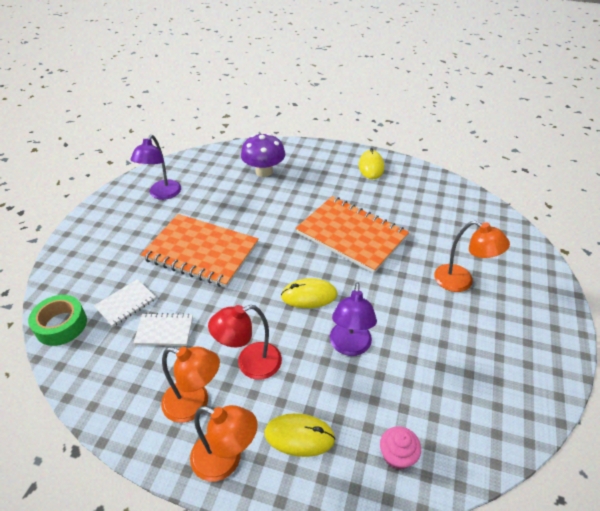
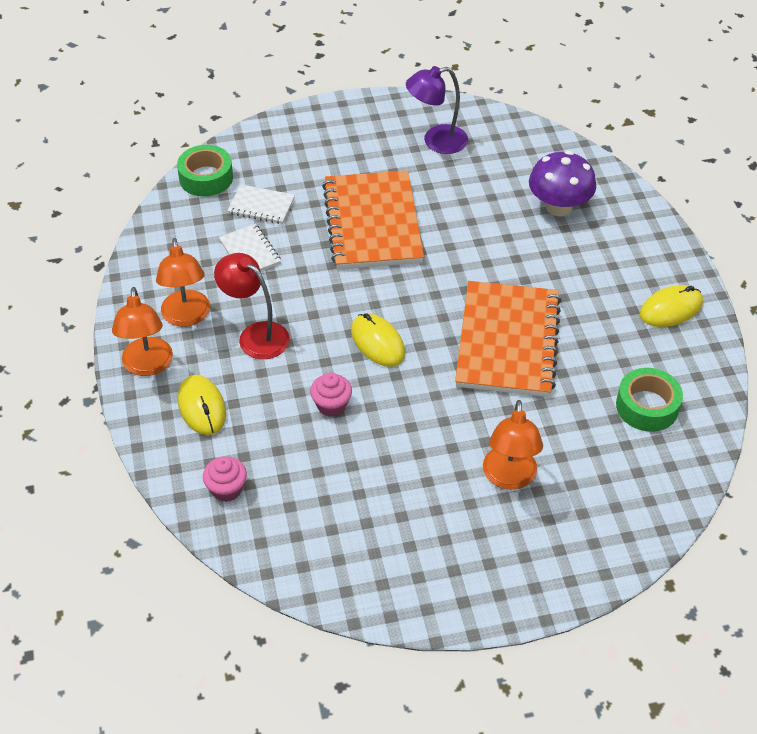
camera: 60 degrees right, 5 degrees up
(350, 346) = (331, 405): purple lamp -> pink cupcake
(435, 204) = (647, 406): none -> green tape

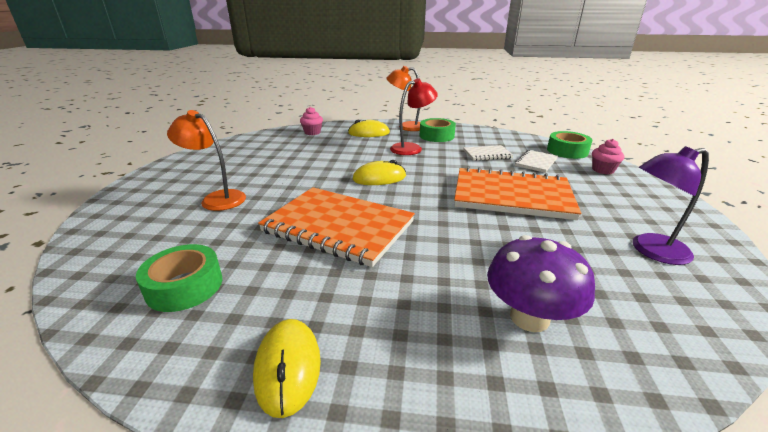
camera: 110 degrees right, 20 degrees down
(186, 317) = (436, 136): orange lamp -> green tape
(331, 405) = (339, 158): pink cupcake -> pink cupcake (603, 170)
(436, 141) = (651, 251): purple lamp -> purple lamp turned 105 degrees counterclockwise

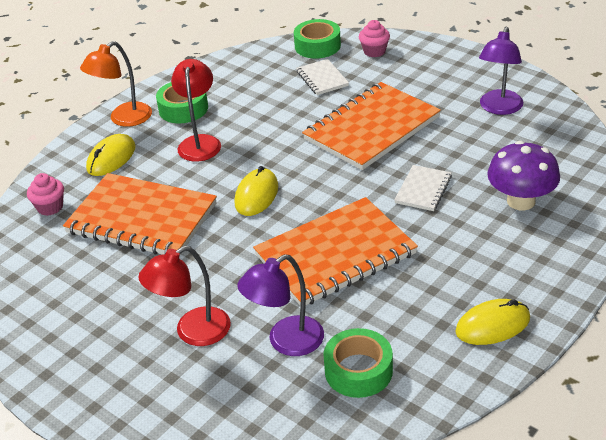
camera: 55 degrees left, 10 degrees up
(216, 237) = (286, 342): none -> purple lamp
(217, 198) = (193, 332): orange lamp -> red lamp
(288, 367) = (492, 325): yellow mouse -> yellow mouse turned 45 degrees counterclockwise
(322, 154) = (142, 219): none -> orange notebook
(487, 154) = (273, 98): white notebook -> white notebook (423, 190)

